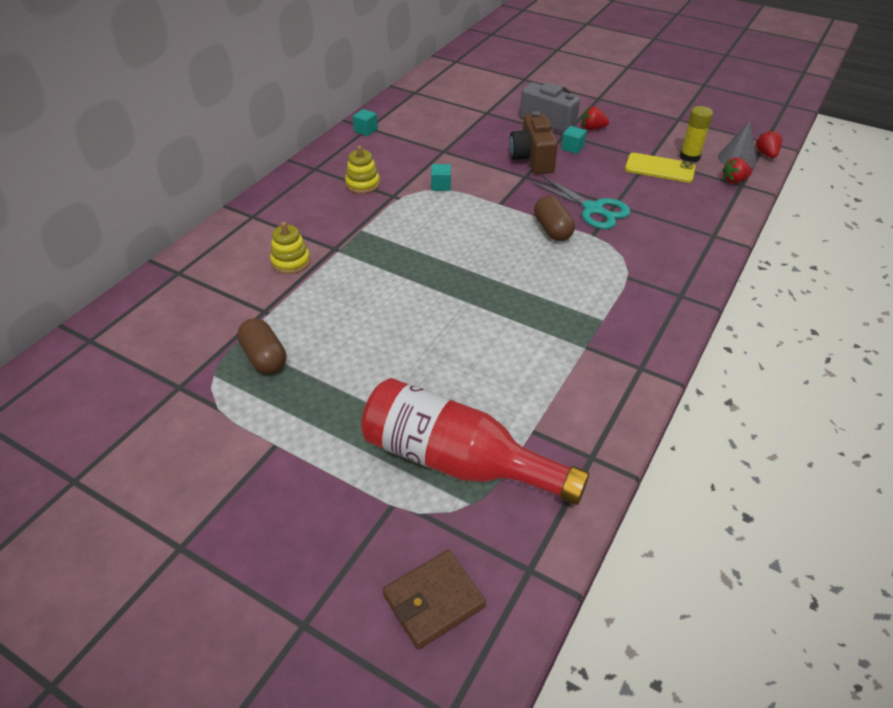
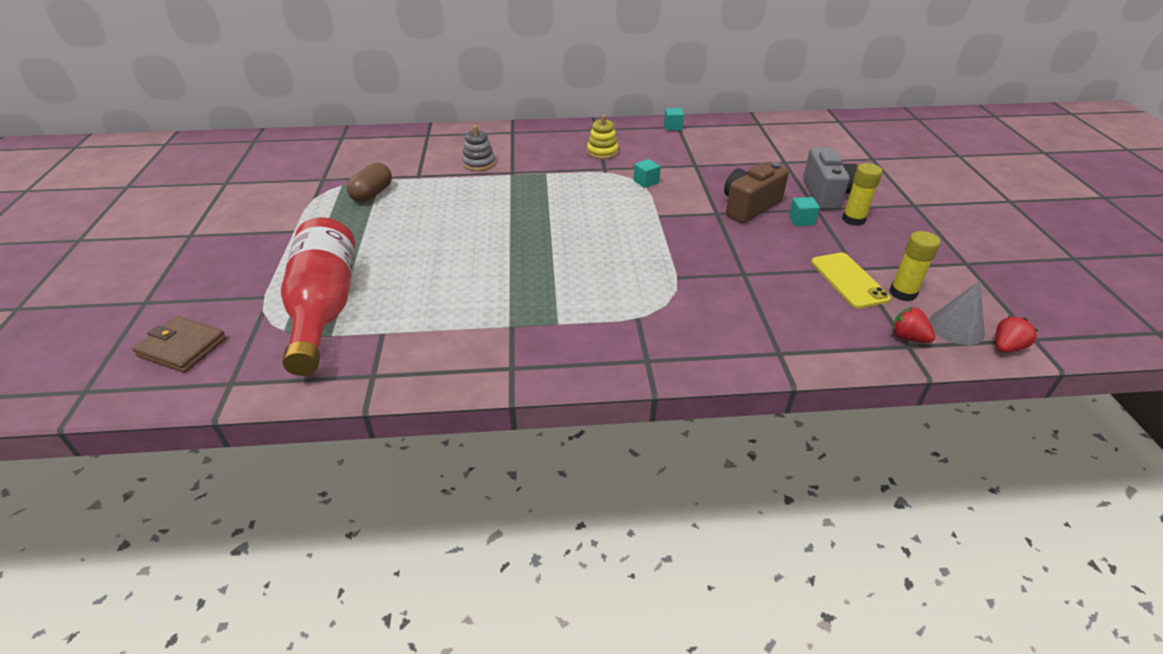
camera: 55 degrees right, 5 degrees down
(291, 262) = (479, 163): yellow stacking toy -> grey stacking toy
(552, 230) = (656, 253): brown capsule -> none
(592, 128) = (853, 219): red strawberry -> yellow glue stick
(593, 209) = (718, 264): turquoise scissors -> none

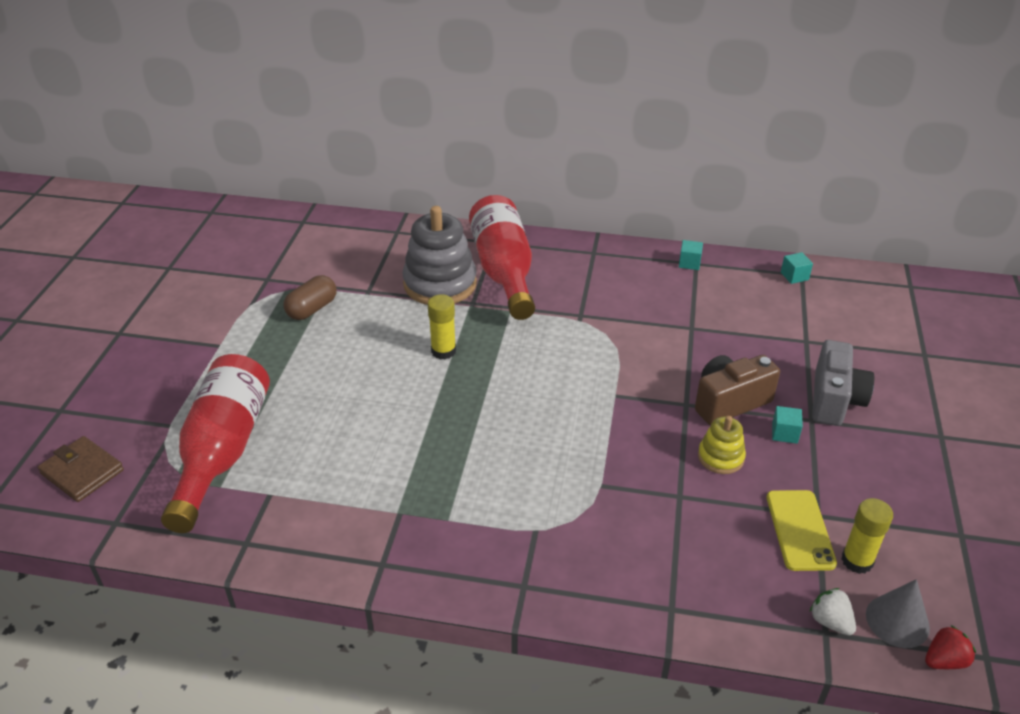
camera: 15 degrees right, 0 degrees up
(479, 163) = (440, 284): grey stacking toy -> grey stacking toy, size x1.94
(529, 149) = (504, 271): none -> red bottle
(602, 152) = (587, 289): yellow stacking toy -> yellow stacking toy (720, 457)
(646, 181) = (621, 343): turquoise cube -> turquoise cube (794, 276)
(853, 219) = (850, 444): yellow glue stick -> yellow glue stick (443, 351)
(907, 337) = (830, 622): red strawberry -> white strawberry

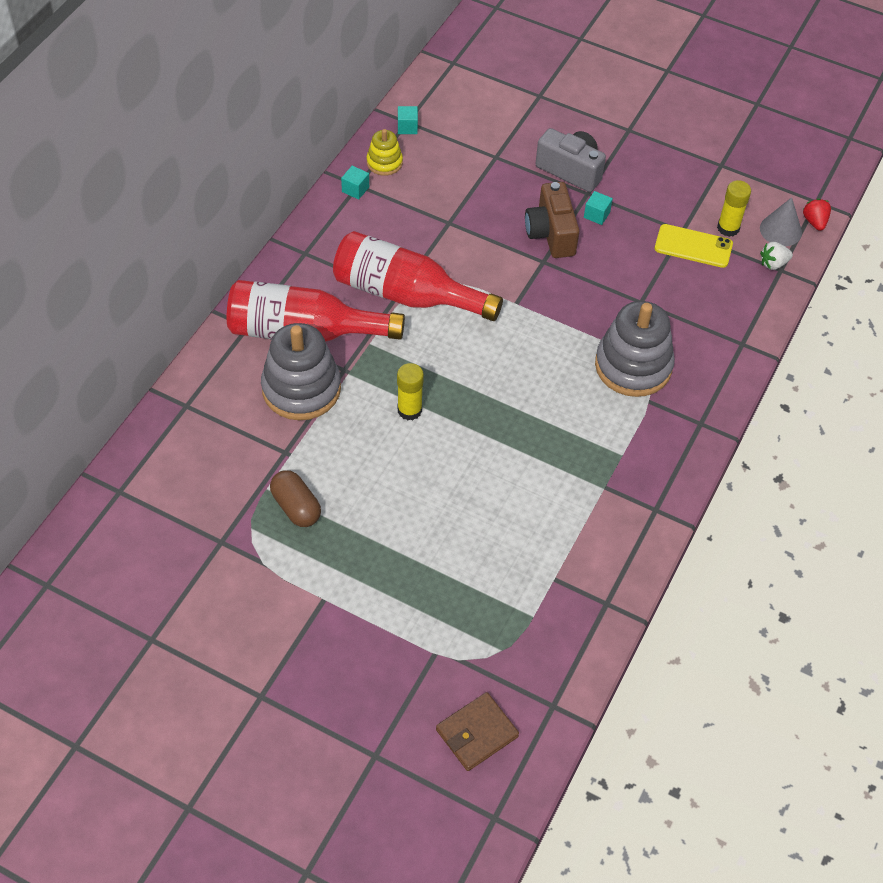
camera: 75 degrees left, 15 degrees up
(223, 452) = (488, 610): red bottle -> red bottle (406, 294)
(579, 506) = (633, 366): none -> grey stacking toy
(720, 457) = (609, 262): yellow stacking toy -> yellow stacking toy (384, 162)

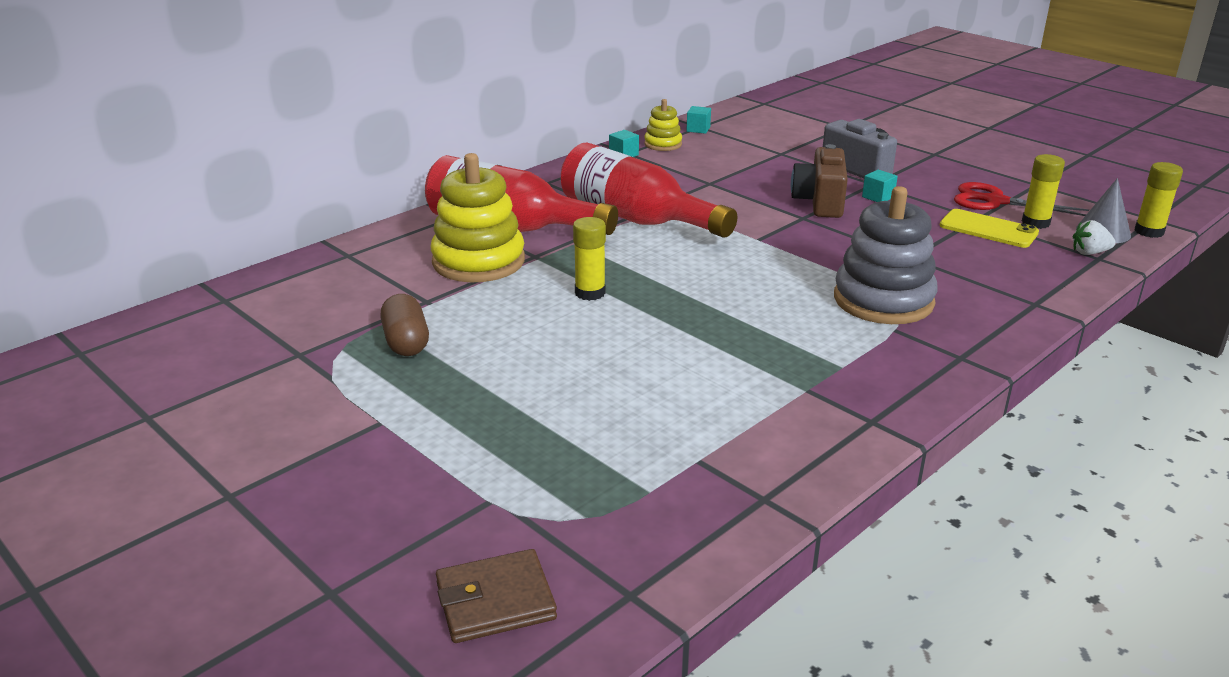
camera: 20 degrees right, 25 degrees down
(301, 389) = (478, 261): grey stacking toy -> yellow stacking toy
(692, 201) = (995, 201): none -> red scissors
(814, 222) = (1149, 231): red strawberry -> yellow glue stick

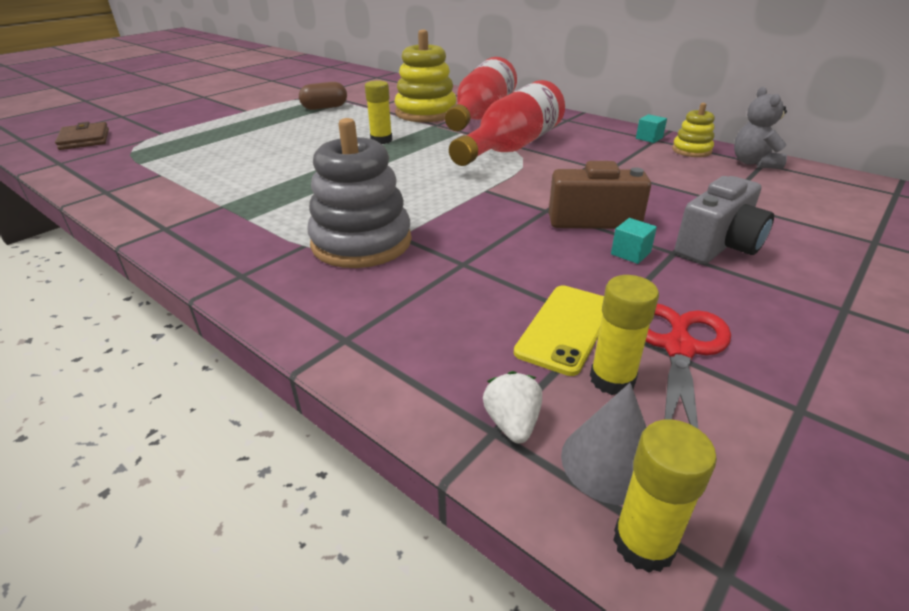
camera: 85 degrees right, 5 degrees up
(698, 129) = (753, 163): turquoise cube -> grey teddy bear

